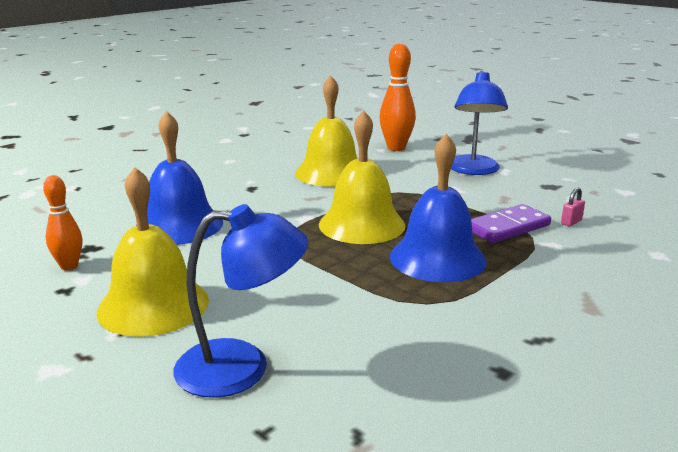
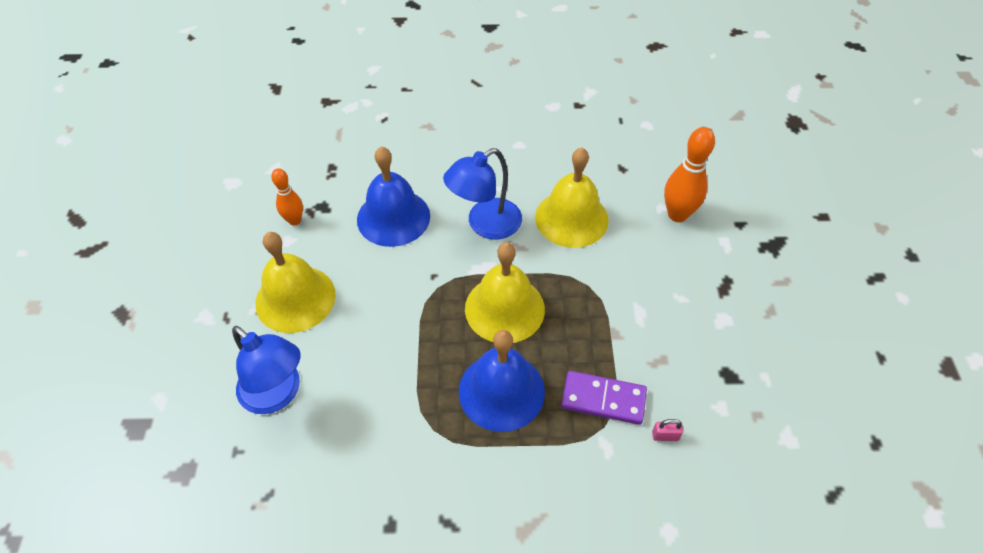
camera: 45 degrees right, 30 degrees up
(473, 170) = (695, 300): blue lamp -> blue lamp (485, 225)

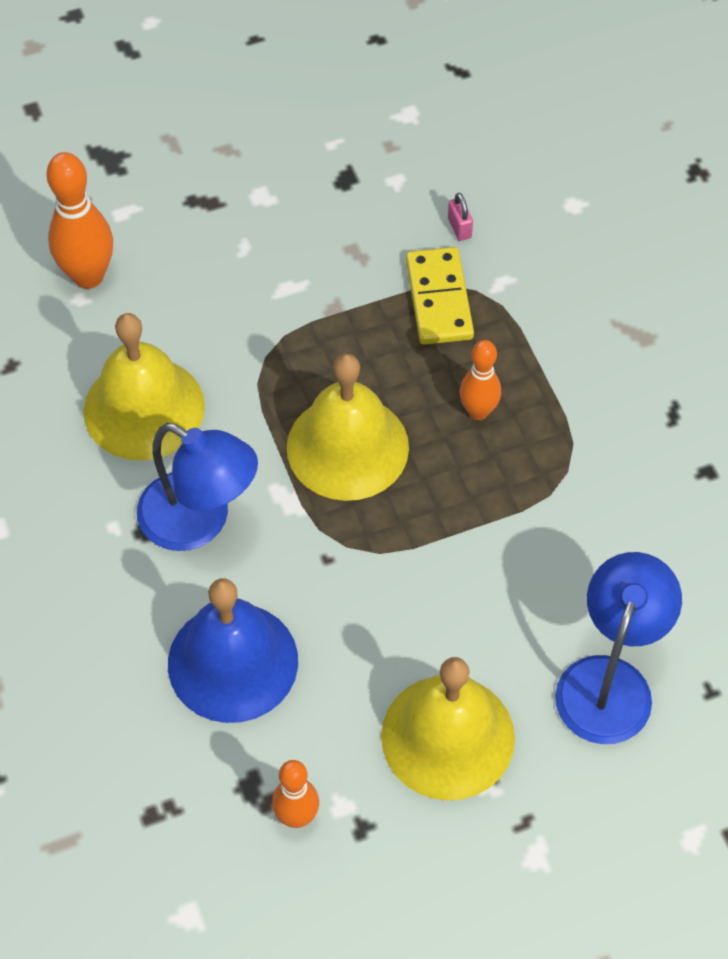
camera: 110 degrees left, 5 degrees up
(501, 391) = (478, 411): blue bell -> orange bowling pin
(603, 399) = (439, 299): purple domino -> yellow domino

